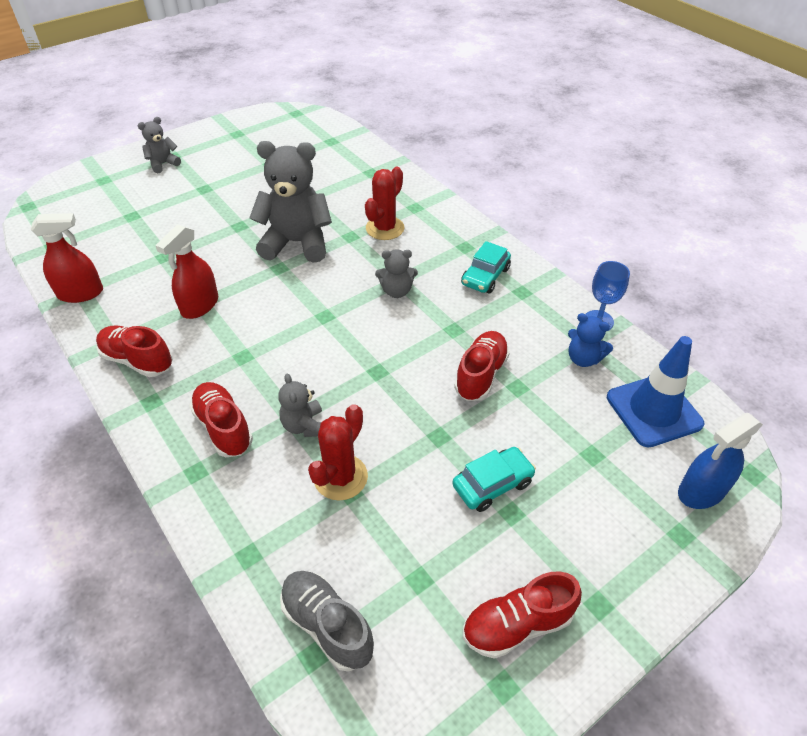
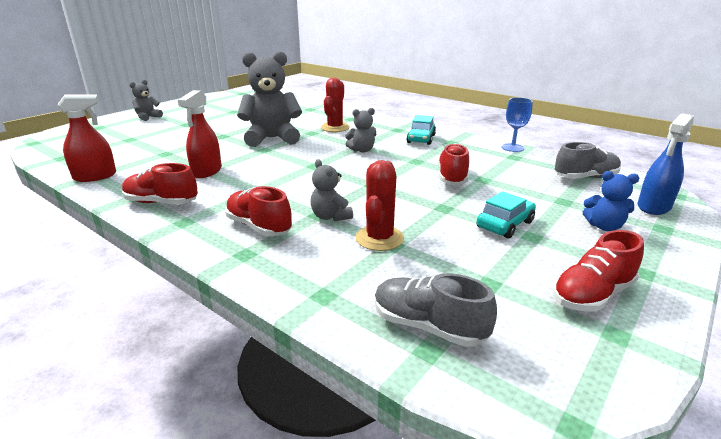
camera: 15 degrees left, 20 degrees down
(583, 359) = (517, 163): blue teddy bear -> blue teddy bear (604, 226)
(653, 410) = (585, 178): blue traffic cone -> grey shoe

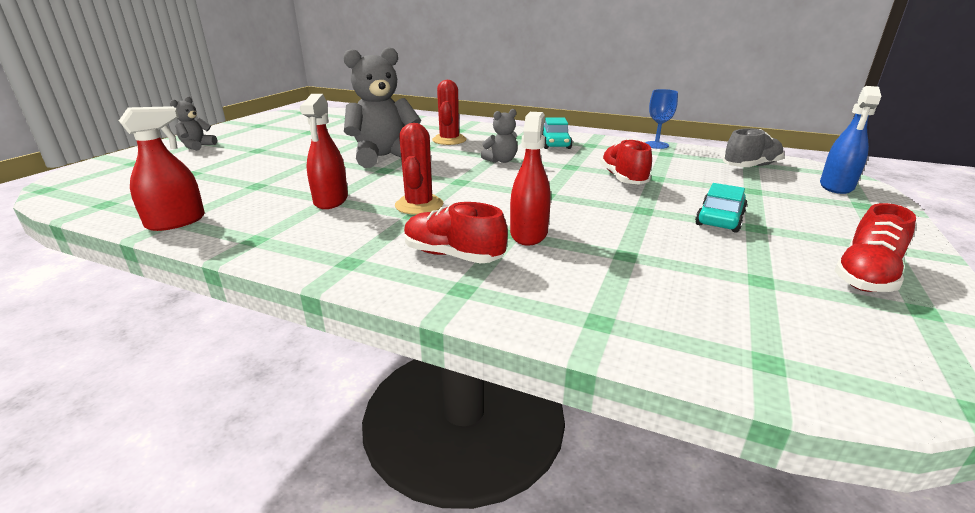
camera: 15 degrees left, 0 degrees up
(161, 202) = (299, 243): red shoe -> none
(330, 216) = (529, 234): grey teddy bear -> red spray bottle
(379, 238) = (605, 250): red cactus -> red cactus (419, 205)
(428, 326) = (744, 335): grey shoe -> none
(604, 226) = (812, 210): blue teddy bear -> none

